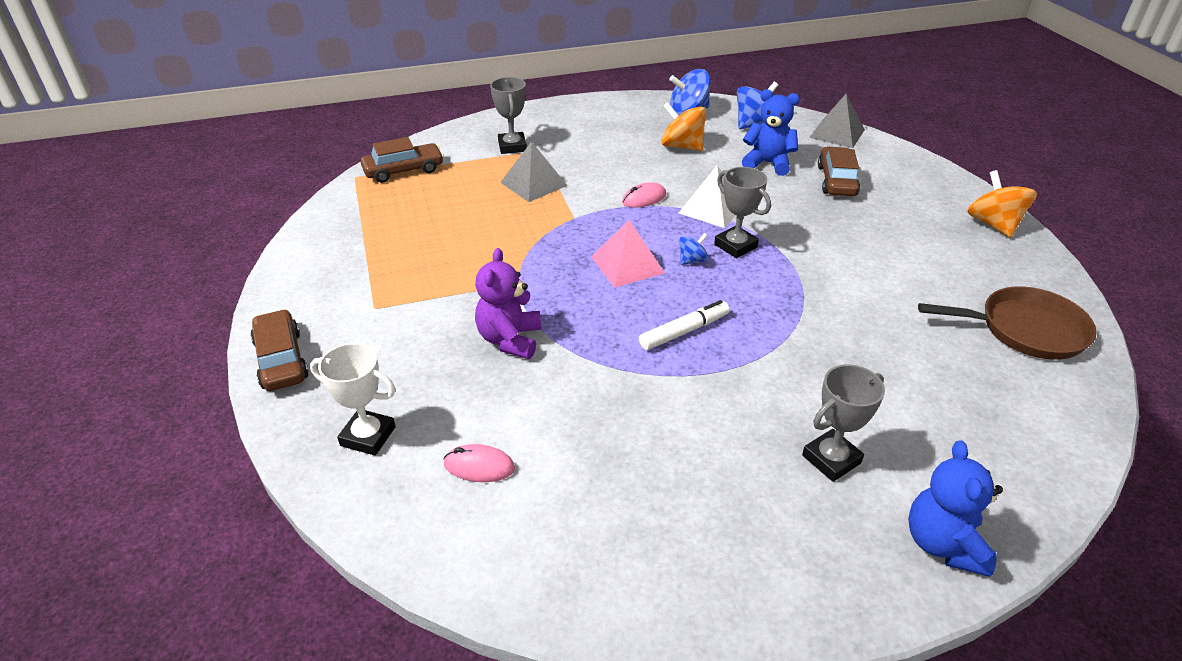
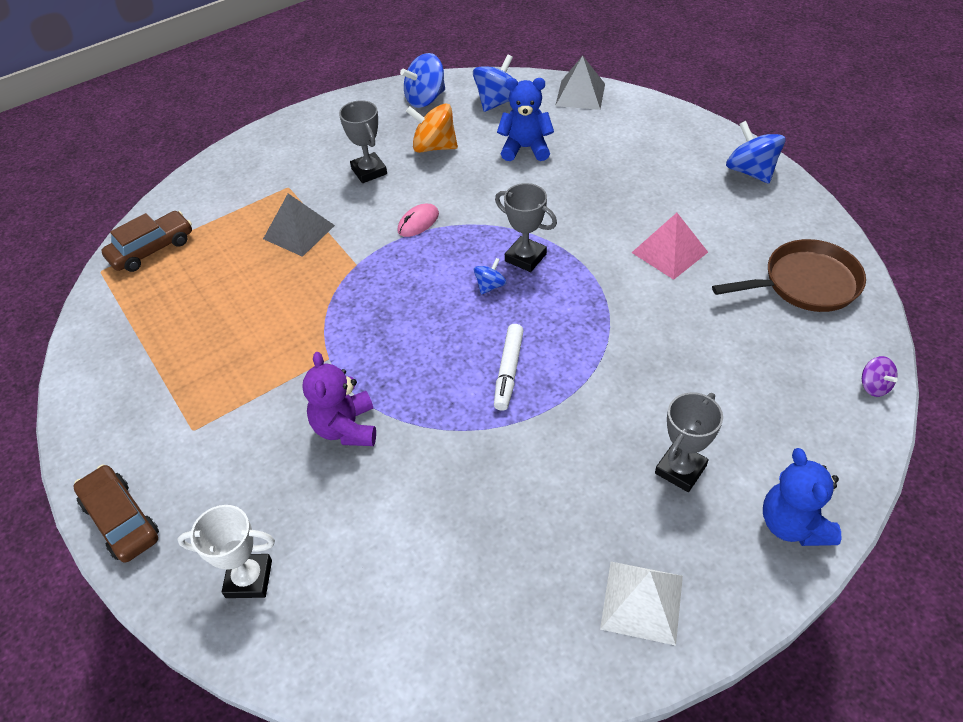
camera: 15 degrees left, 10 degrees up
(479, 466) = (370, 577): pink mouse -> none
(512, 146) = (258, 189): grey trophy -> grey trophy (369, 171)
(627, 265) = (429, 308): pink pyramid -> pink pyramid (669, 252)
(683, 331) = (509, 371): white marker -> white marker turned 150 degrees clockwise
(712, 208) = (489, 218): white pyramid -> white pyramid (642, 601)
(836, 181) = (596, 154): brown car -> none
(993, 224) = (750, 171): orange spinning top -> blue spinning top
(1079, 439) = (874, 386): none -> purple spinning top

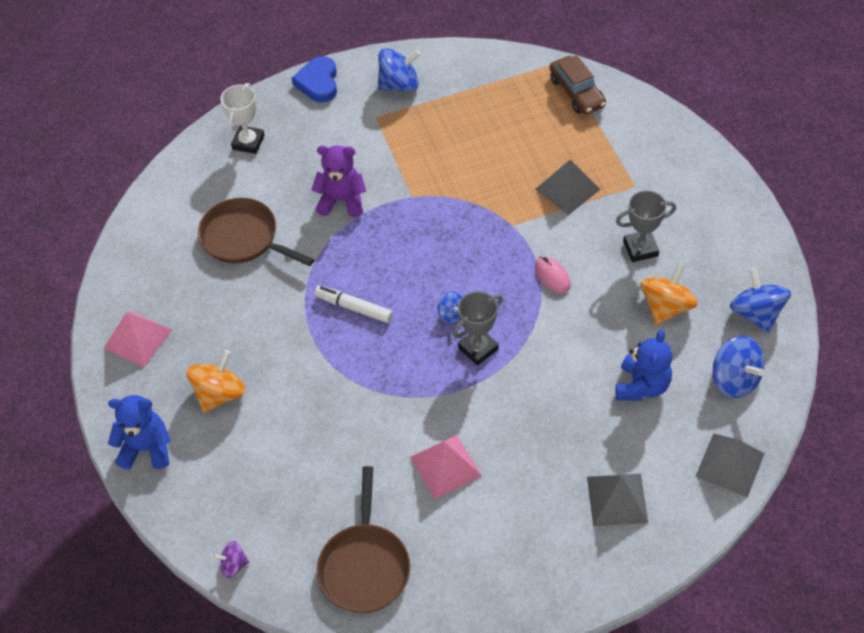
camera: 105 degrees right, 5 degrees up
(121, 520) = (318, 82): brown car -> blue heart
(433, 523) = (244, 238): none -> brown pan
(642, 601) = (138, 339): white pyramid -> pink pyramid
(644, 145) = (617, 499): none -> grey pyramid
(680, 469) = (220, 394): grey trophy -> orange spinning top
(750, 171) = (541, 588): blue spinning top -> blue spinning top (399, 85)

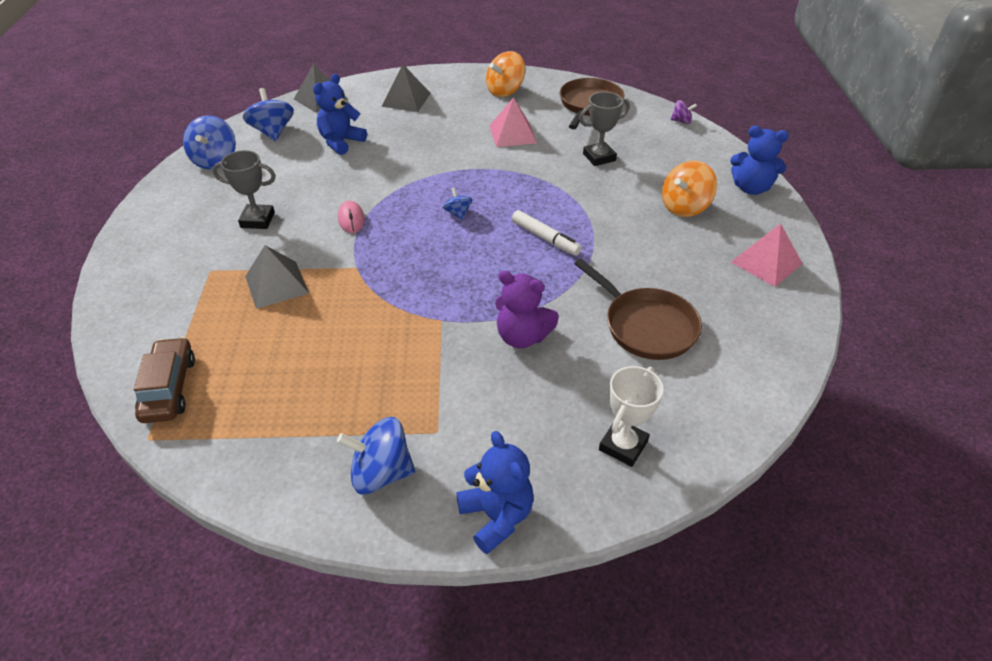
camera: 165 degrees left, 10 degrees down
(318, 82) = (496, 516): blue heart -> blue teddy bear
(478, 348) = (449, 188): grey trophy -> grey trophy (599, 157)
(666, 307) = (278, 179): orange spinning top -> orange spinning top (505, 91)

